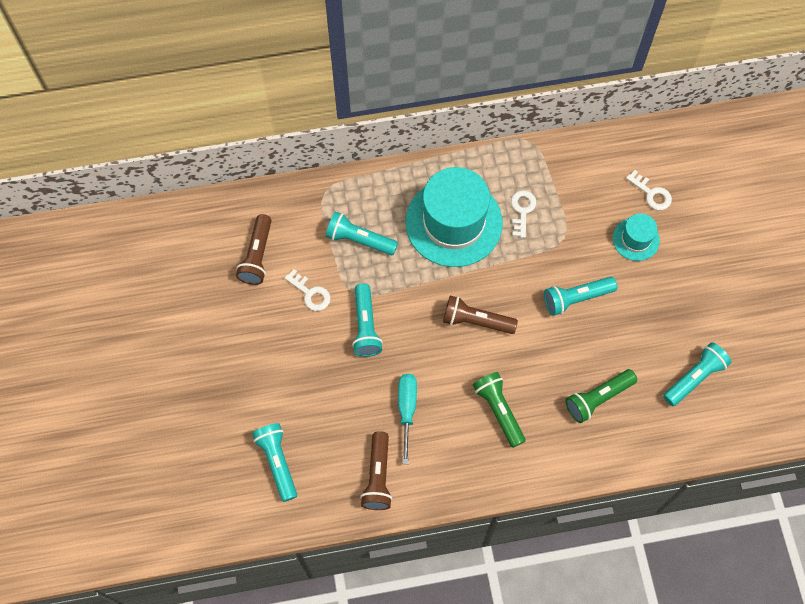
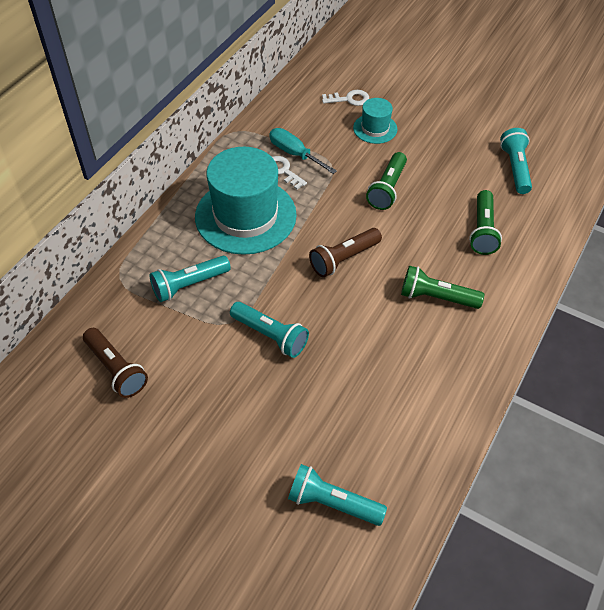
camera: 50 degrees left, 15 degrees down
(310, 293) = (197, 354): white key -> none
(378, 476) = (420, 427): brown flashlight -> none
(407, 409) = (376, 360): turquoise screwdriver -> turquoise screwdriver (295, 154)
(576, 298) = (387, 189): turquoise flashlight -> green flashlight

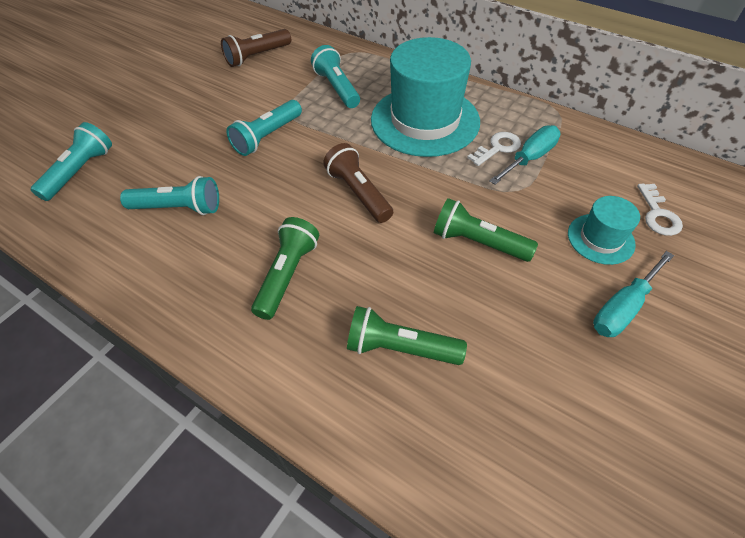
camera: 95 degrees right, 0 degrees up
(430, 128) = (622, 308): none -> turquoise screwdriver
(515, 168) = (548, 427): turquoise flashlight -> turquoise flashlight (178, 208)

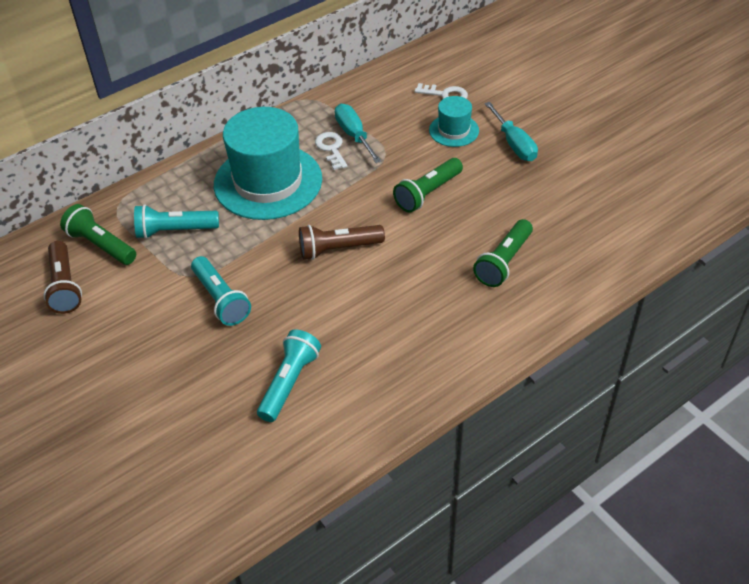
camera: 70 degrees left, 5 degrees down
(80, 171) = (182, 470): turquoise flashlight -> none
(287, 275) = (409, 313): green flashlight -> green flashlight (101, 245)

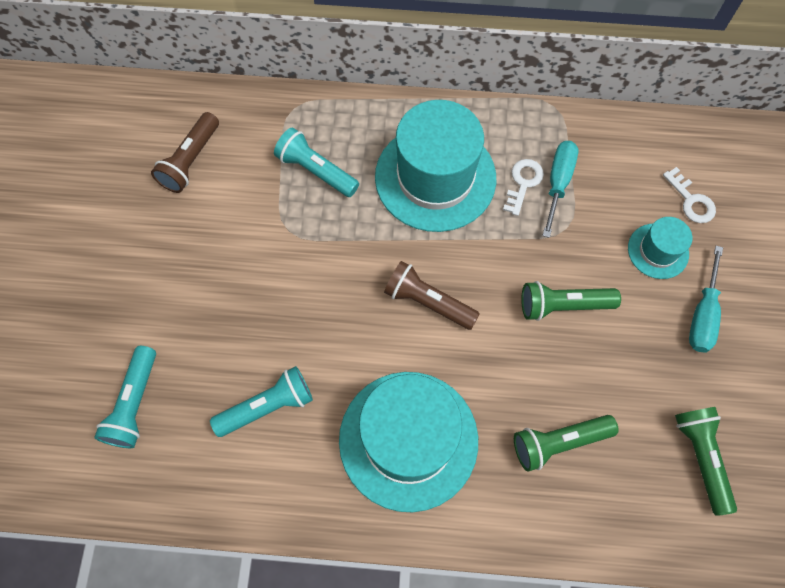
camera: 40 degrees right, 20 degrees up
(101, 245) = (249, 140): green flashlight -> green flashlight (701, 457)
(221, 299) = (289, 274): turquoise flashlight -> turquoise flashlight (134, 403)
(409, 329) = (408, 440): none -> turquoise hat

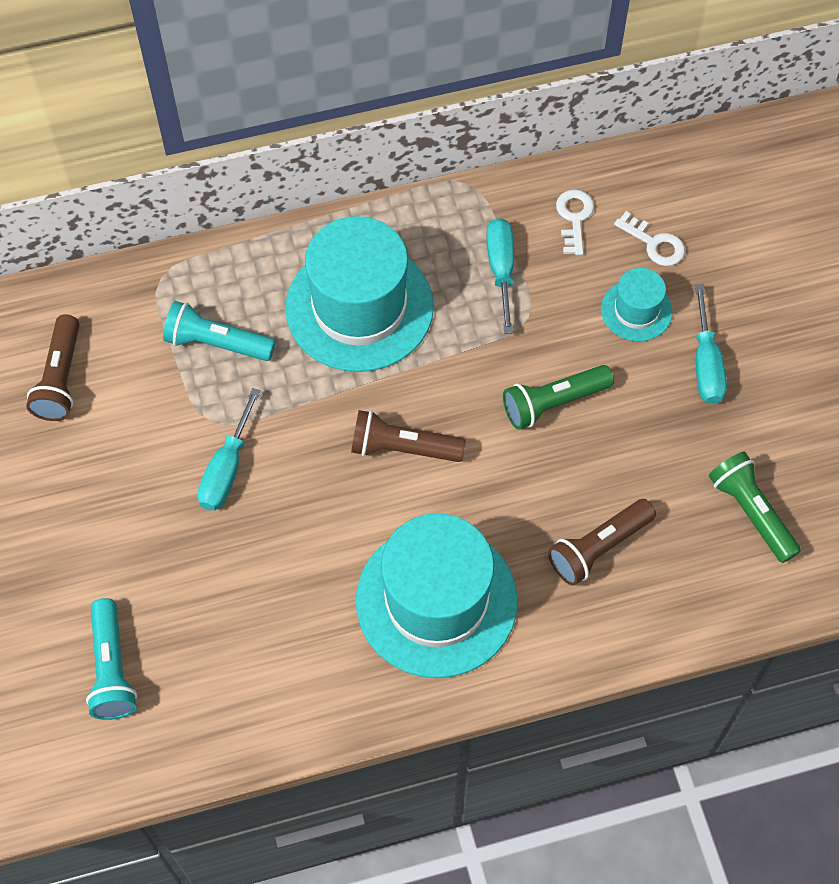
camera: 20 degrees left, 5 degrees down
(267, 406) = (266, 619): turquoise flashlight -> none
(285, 272) = (227, 469): none -> turquoise screwdriver
(523, 183) = (462, 282): white key -> white key (574, 218)
(558, 442) = (598, 548): green flashlight -> brown flashlight

